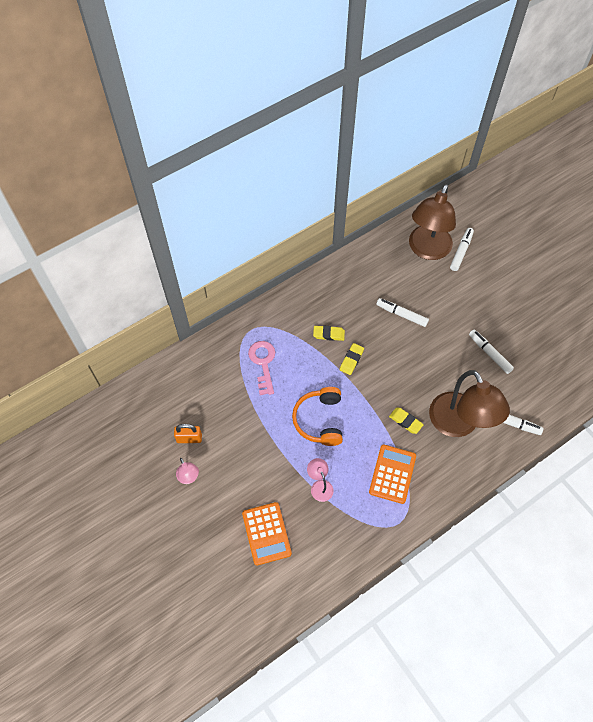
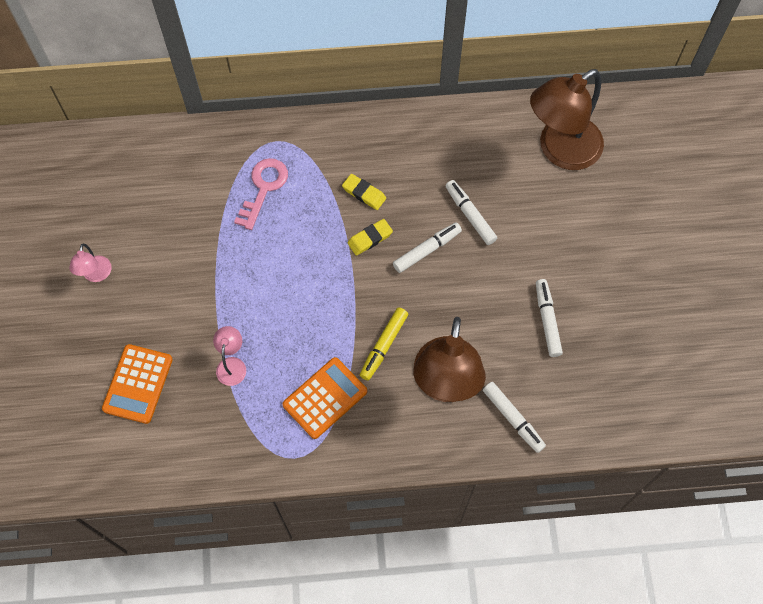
camera: 30 degrees right, 5 degrees up
(189, 438) = (124, 231): orange padlock -> none
(320, 420) = (284, 289): orange headphones -> none
(405, 421) = (383, 346): yellow eraser -> yellow marker
(461, 252) = (603, 174): white marker -> white marker (427, 250)

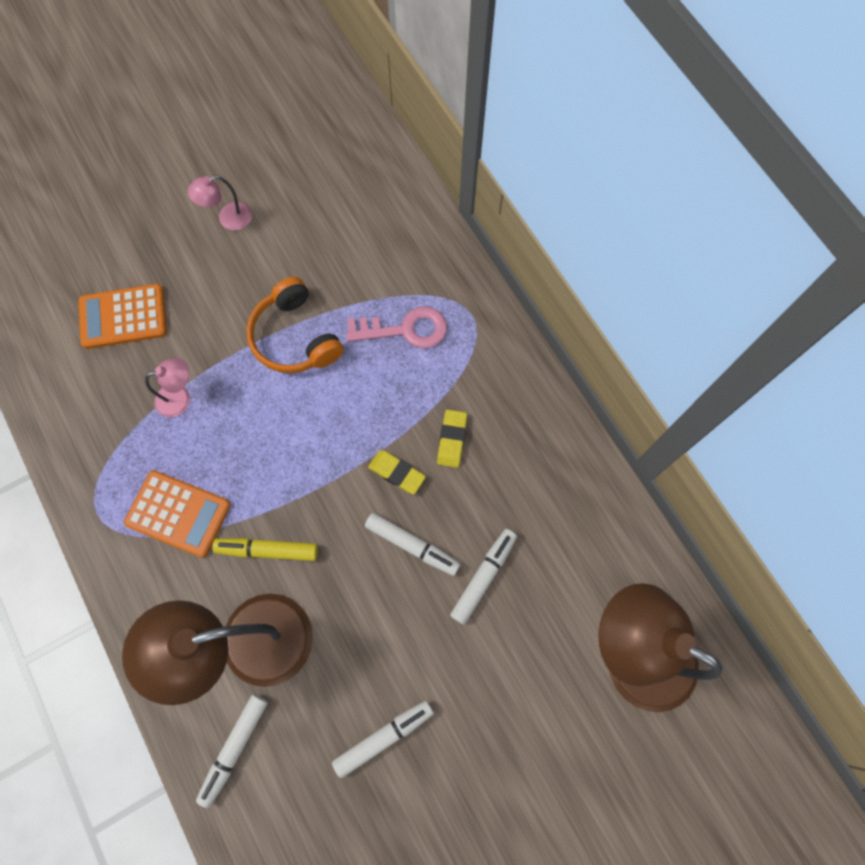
camera: 65 degrees right, 5 degrees up
(227, 265) = (295, 337): none -> orange headphones

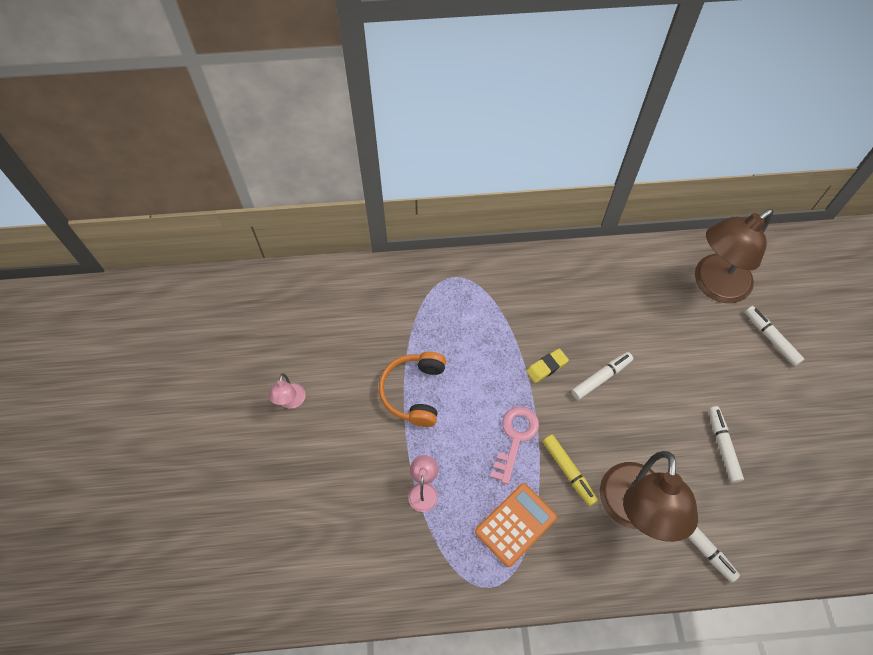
camera: 65 degrees left, 10 degrees down
(123, 317) = (333, 510): orange calculator -> none
(267, 550) = (568, 471): yellow marker -> yellow marker turned 60 degrees counterclockwise
(295, 337) = (414, 392): orange headphones -> orange headphones turned 105 degrees clockwise
(405, 329) = (445, 320): pink key -> pink key (515, 438)
(452, 440) = (538, 325): yellow eraser -> none
(483, 577) = (638, 345): white marker -> white marker (771, 338)

